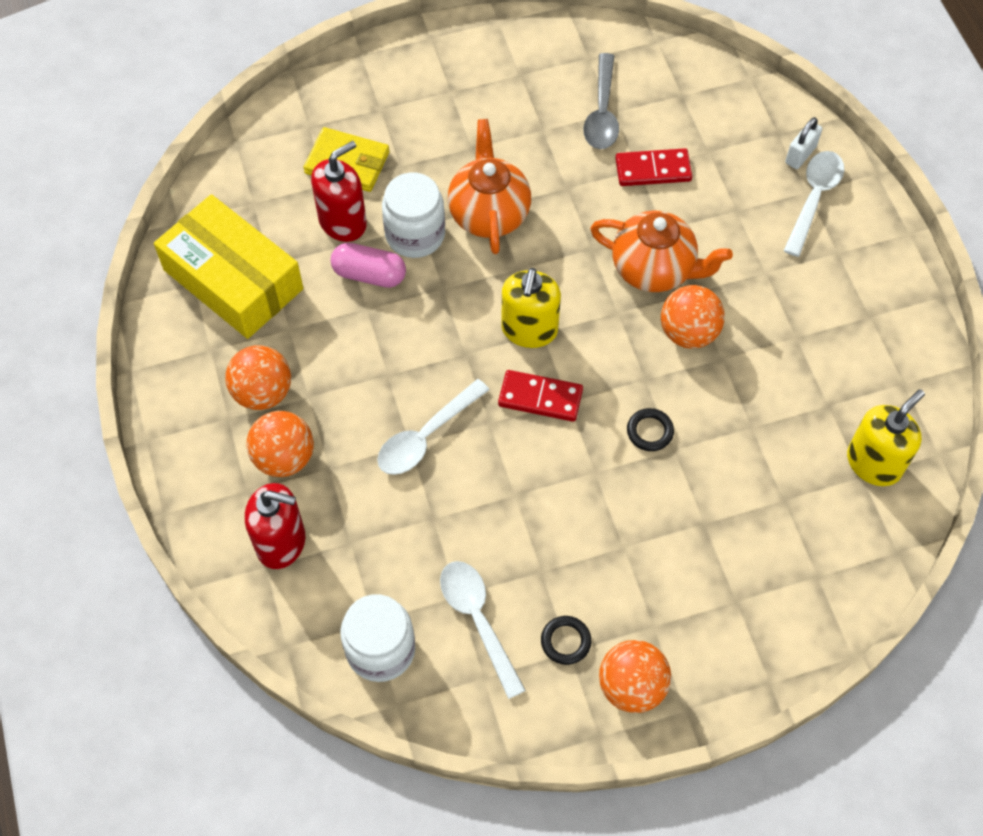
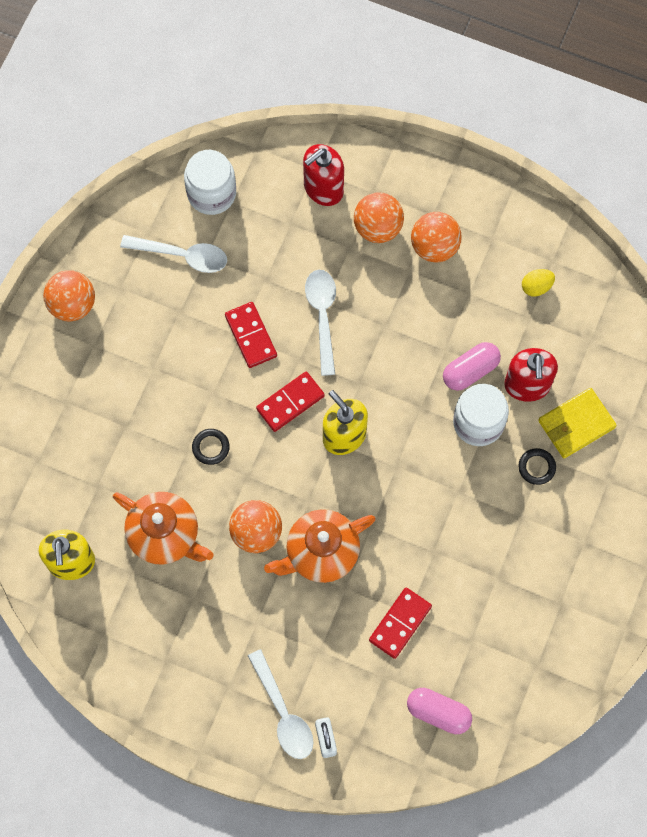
camera: 130 degrees right, 10 degrees up
(233, 279) = (536, 287): yellow box -> yellow egg
(489, 213) = (456, 483): orange teapot -> orange teapot (165, 535)
(506, 484) = (250, 336): none -> red domino
(565, 641) = (128, 291): black ring -> black ring (536, 467)
(602, 112) = (479, 632): grey spoon -> none
(696, 96) = (438, 712): none -> pink capsule

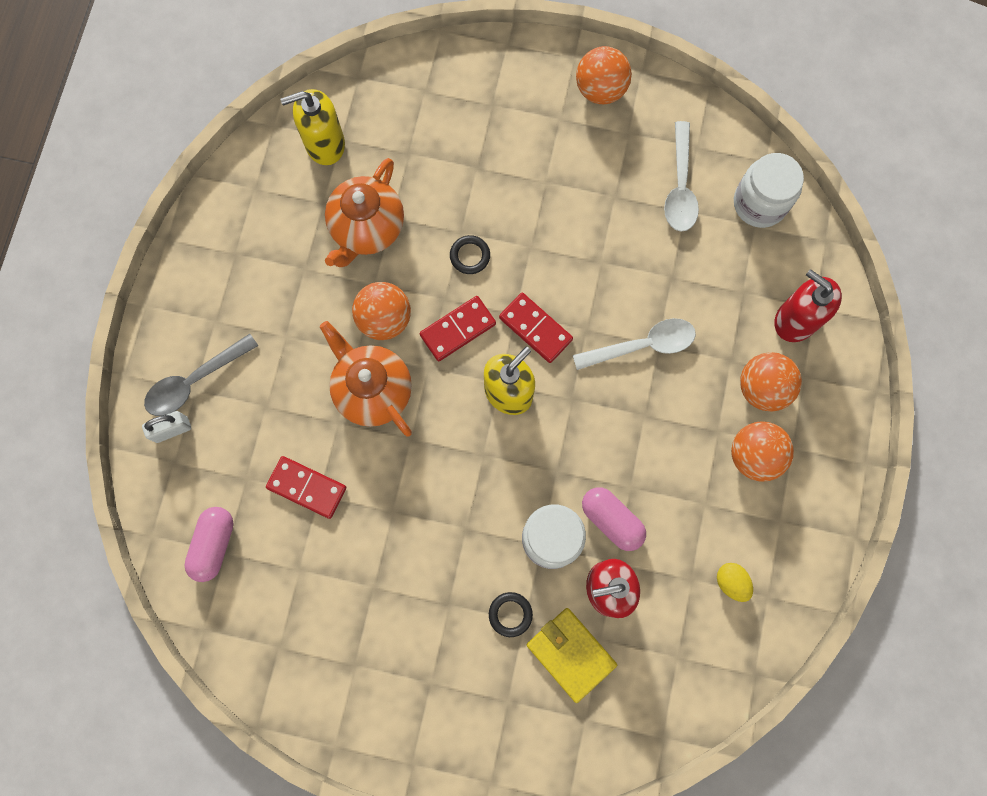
camera: 80 degrees right, 5 degrees up
(250, 336) = (603, 274): red domino -> red domino (458, 329)
(283, 712) = (195, 381): white spoon -> grey spoon

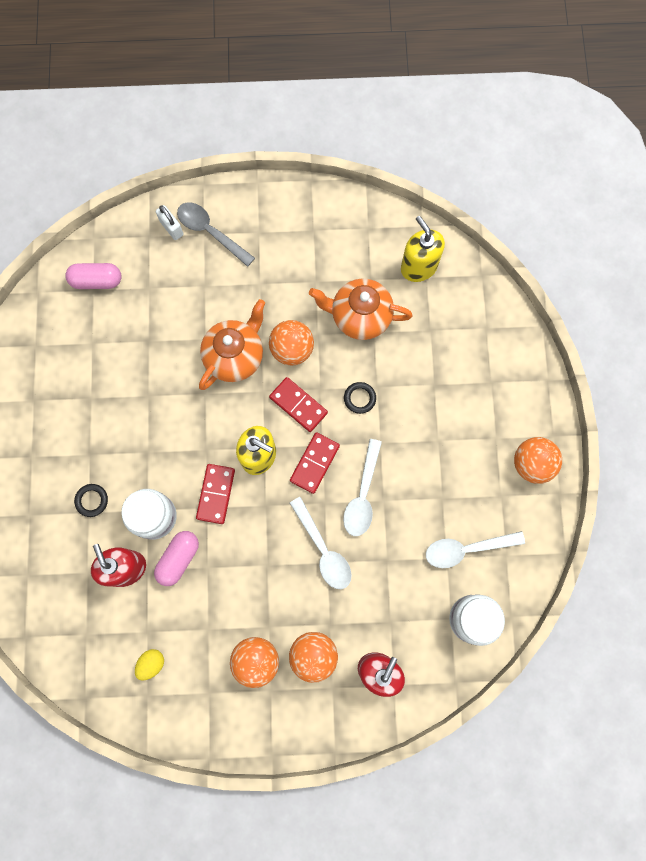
camera: 75 degrees right, 0 degrees up
(306, 488) = (151, 331): red domino -> red domino (215, 494)
(571, 654) = (72, 552): yellow wallet -> none
(588, 283) = (362, 494): none -> white spoon

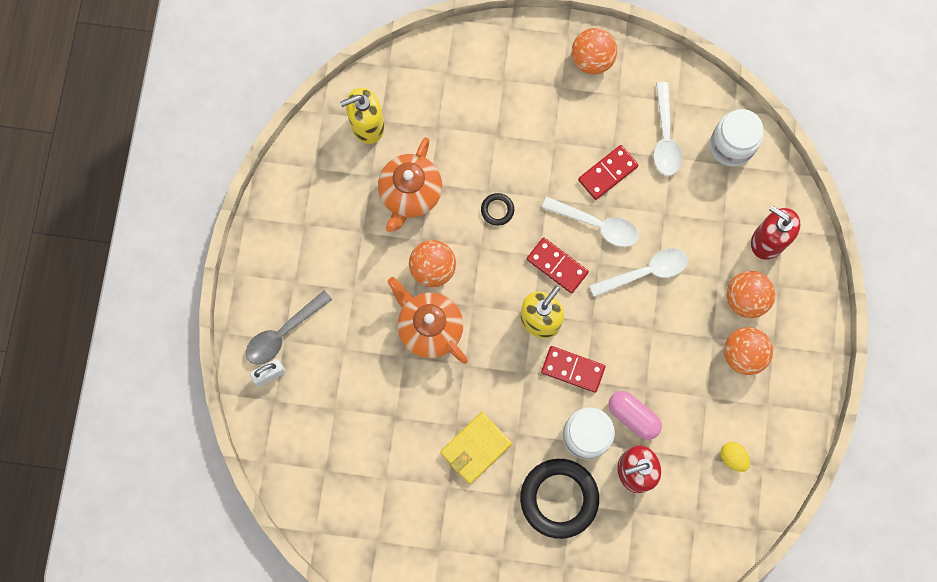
camera: 80 degrees left, 0 degrees up
(92, 500) = (559, 498): black ring -> black ring, size x2.24
(97, 281) = (315, 464): pink capsule -> none
(129, 416) = (475, 448): none -> yellow wallet
(298, 405) = (493, 272): red domino -> red domino (607, 173)

